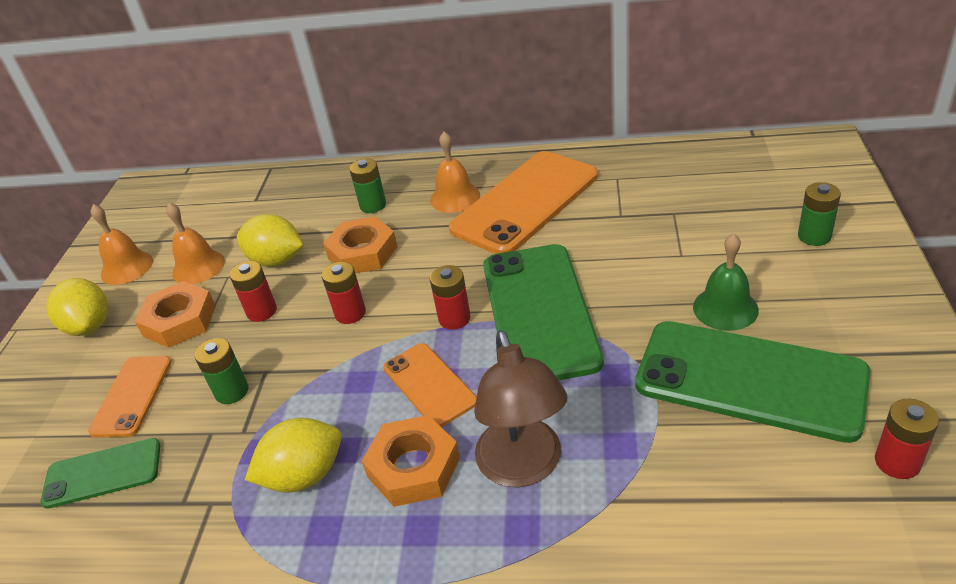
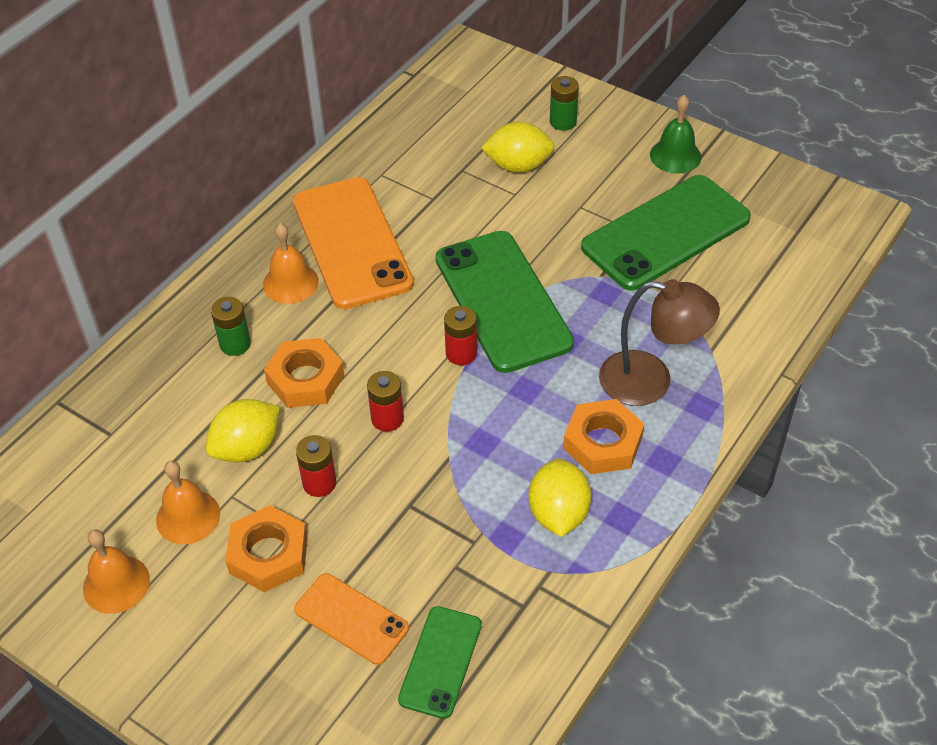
camera: 65 degrees left, 10 degrees up
(89, 326) = (197, 639): yellow lemon -> yellow lemon (518, 166)
(232, 391) = (415, 537): green battery -> none
(429, 385) = (524, 400): orange phone -> none
(539, 312) = (502, 301): green phone -> green phone turned 45 degrees clockwise
(725, 308) = (592, 205): green bell -> green bell (675, 156)
(897, 462) = (776, 213): red battery -> none

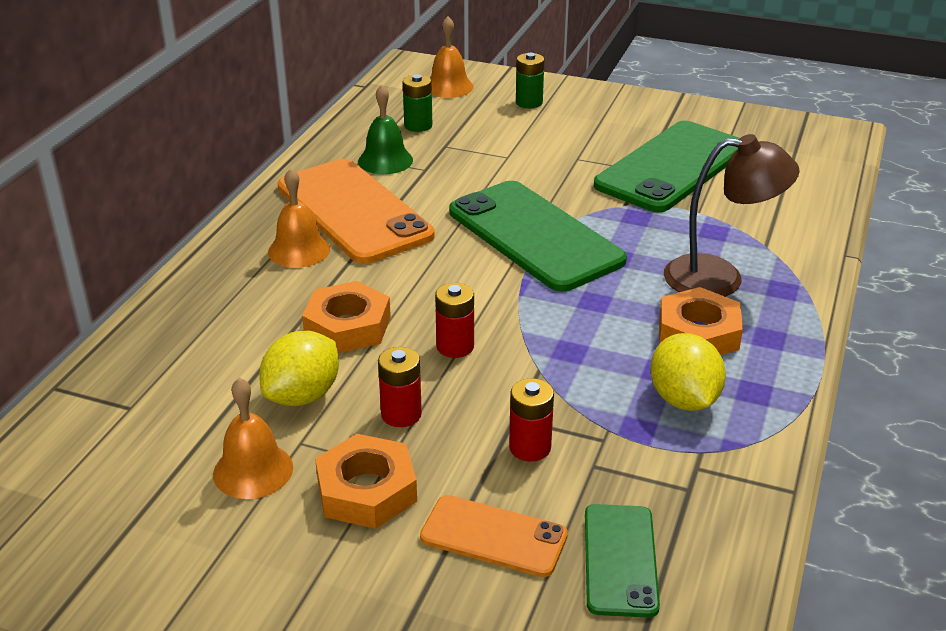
camera: 15 degrees left, 15 degrees down
(116, 584) = (182, 552): orange bell -> orange bell (448, 87)
(235, 344) = (255, 308): green battery -> green battery (418, 125)
(461, 353) = (511, 282): red battery -> red battery (530, 447)
(518, 166) = (500, 137): yellow lemon -> none
(675, 156) = (649, 114): green bell -> green bell (385, 160)

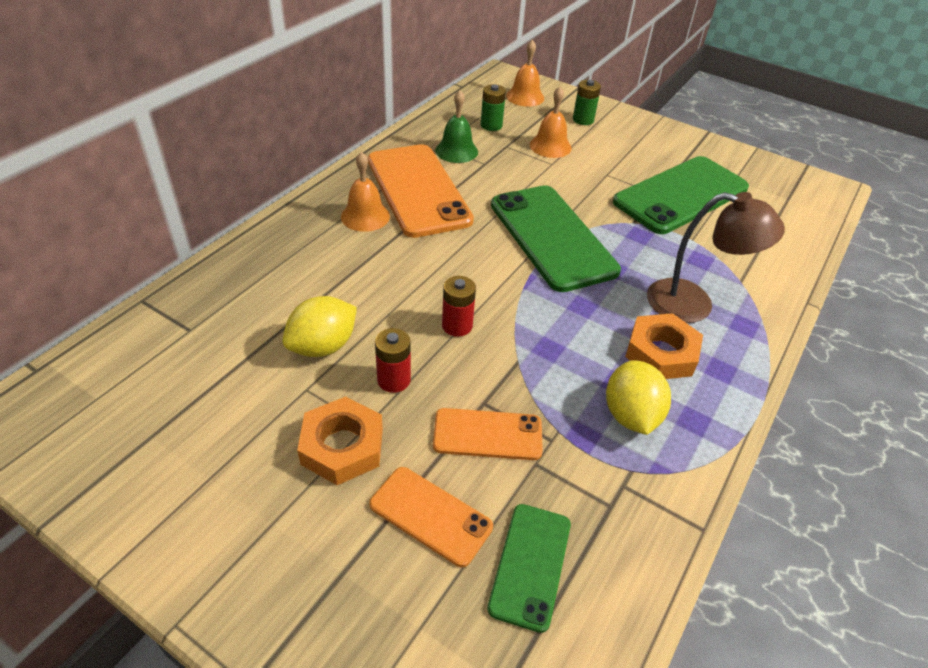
camera: 10 degrees right, 10 degrees up
(253, 470) = (260, 407): orange bell -> orange bell (550, 146)
(347, 326) = (379, 290): orange nut -> none
(530, 447) = (487, 434): red battery -> orange phone

